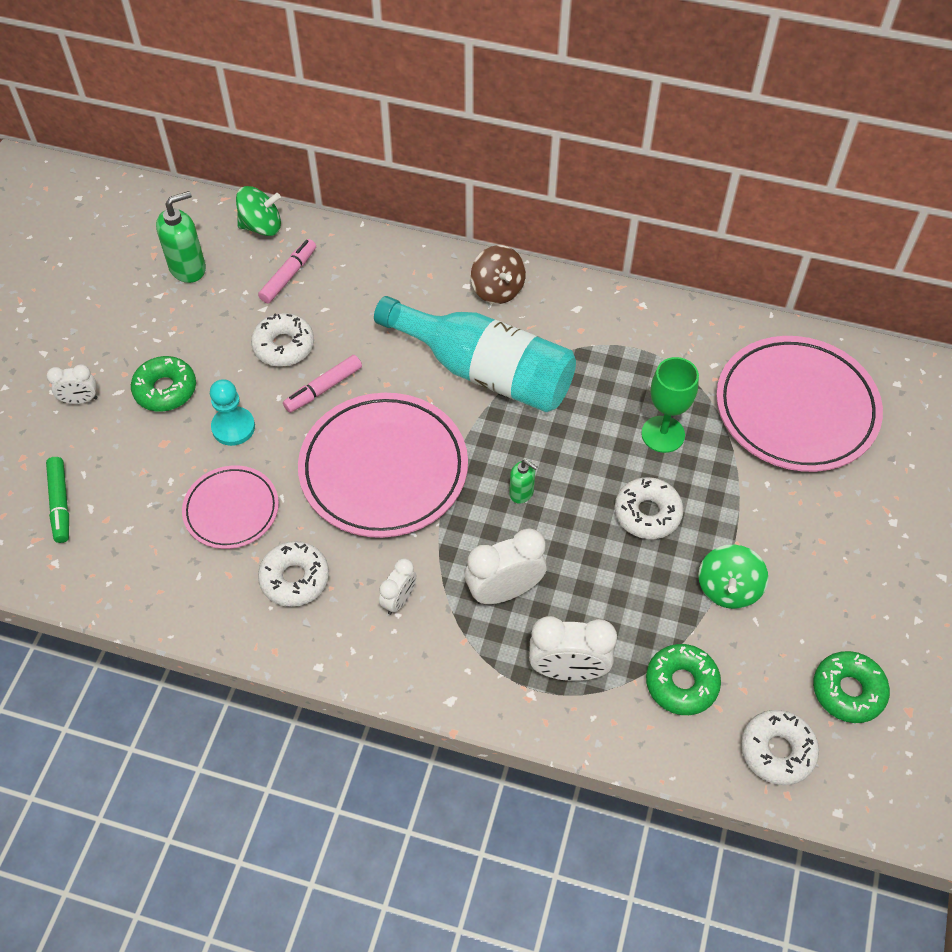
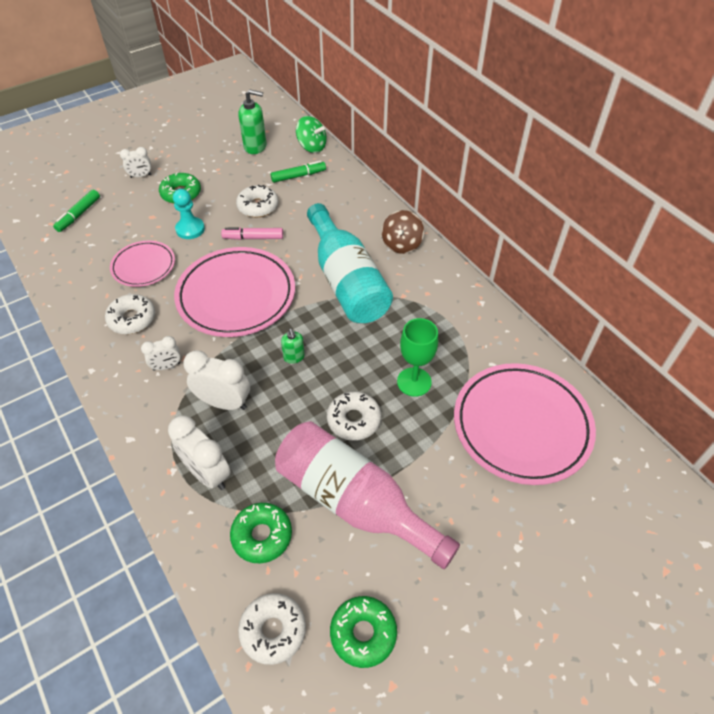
camera: 40 degrees right, 5 degrees down
(80, 400) = (141, 176): white clock -> white clock turned 45 degrees counterclockwise
(289, 276) = (298, 176): pink marker -> green marker
(728, 588) = (355, 502): green spinning top -> pink bottle

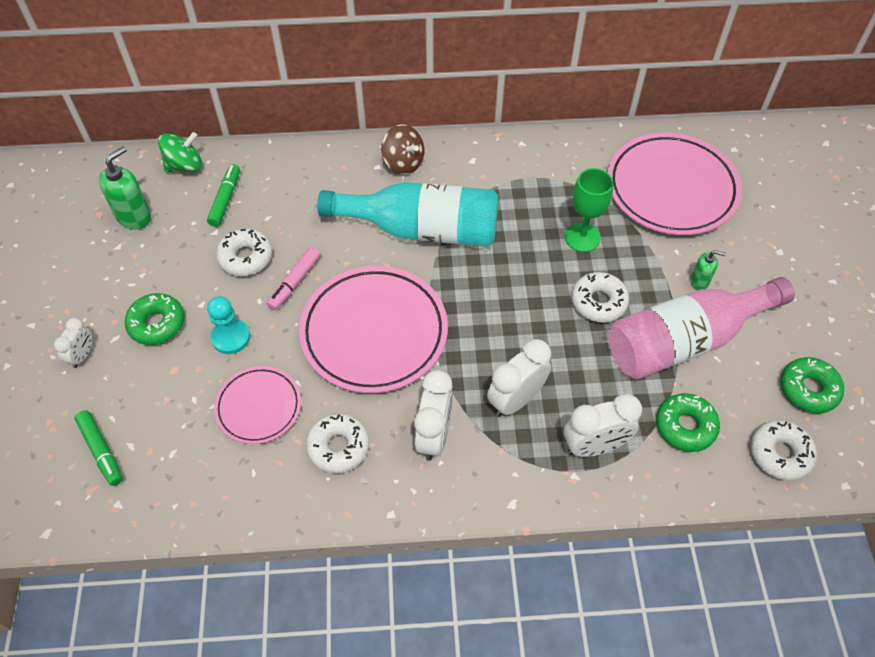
camera: 60 degrees left, 5 degrees up
(167, 366) = (434, 435): white clock -> white clock, size x1.71
(294, 357) = (494, 316): green soap dispenser -> green soap dispenser (699, 281)

